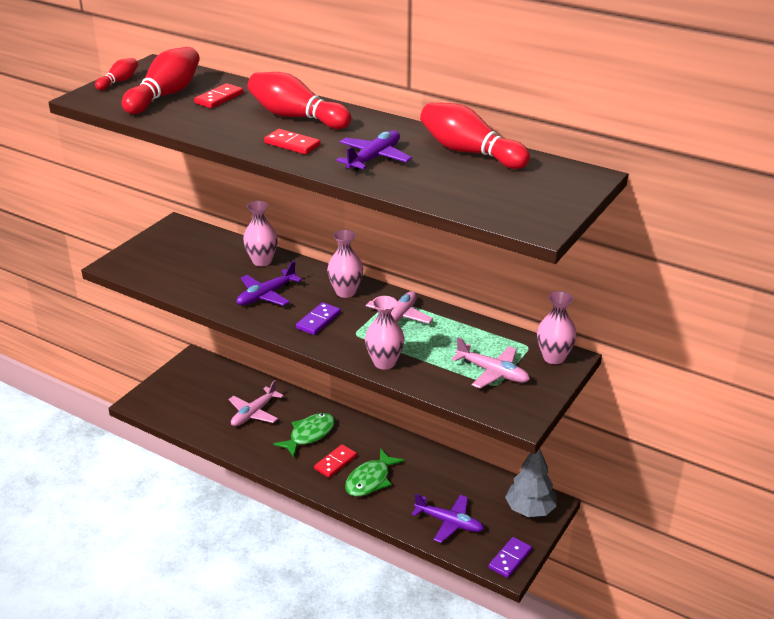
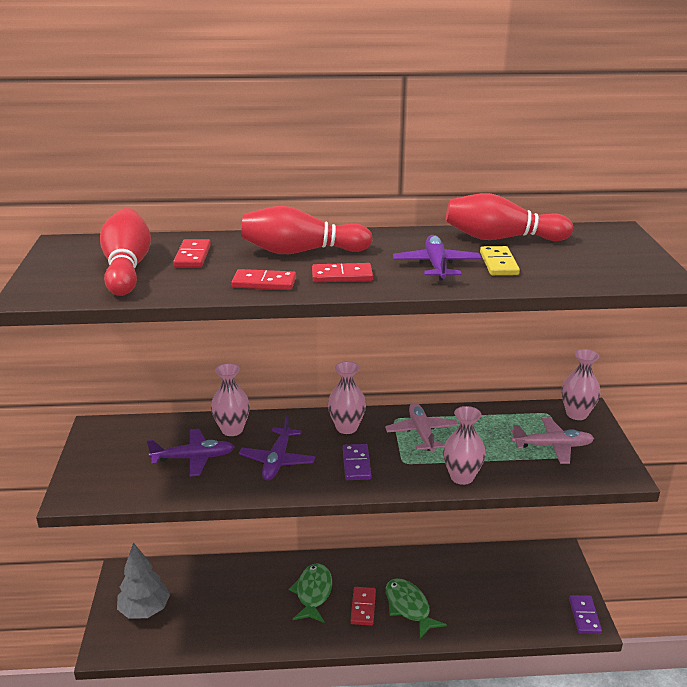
camera: 35 degrees left, 5 degrees down
(119, 81) = (47, 269): red bowling pin -> none
(232, 133) = (264, 283): none -> red domino
(254, 413) = (240, 598): pink plane -> none
(370, 480) = (409, 607): green fish -> green fish turned 150 degrees clockwise
(425, 172) = (499, 263): none -> yellow domino
(449, 522) = (509, 611): purple plane -> purple plane (193, 458)
(530, 510) = (553, 565): grey tree -> grey tree (145, 610)

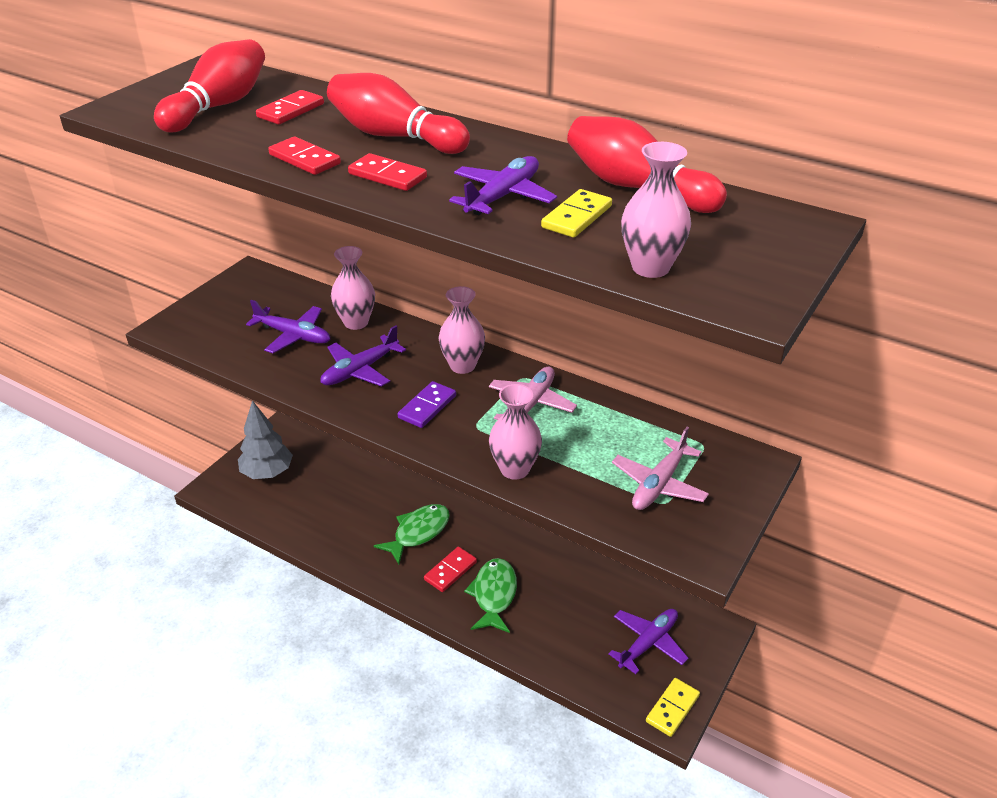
camera: 35 degrees right, 10 degrees up
(532, 584) = (648, 643): none -> purple plane
(552, 446) = (659, 484): pink plane -> pink plane turned 90 degrees clockwise
(576, 414) = (739, 461): pink vase -> pink vase (650, 267)
(584, 616) = (672, 708): purple domino -> yellow domino

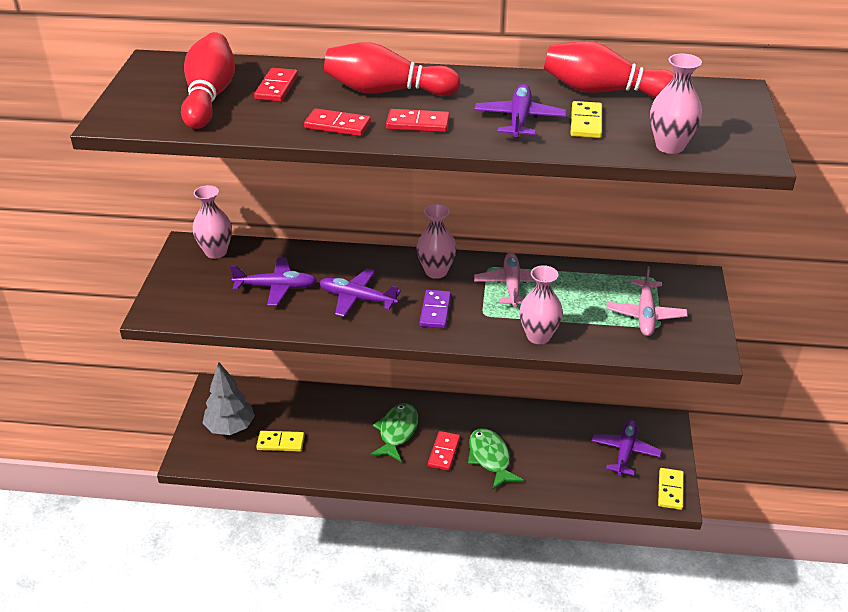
camera: 25 degrees left, 0 degrees up
(301, 504) = (281, 443): none -> yellow domino
(356, 322) = (320, 262): pink vase -> pink vase (216, 252)
(360, 370) = (357, 299): purple plane -> purple plane turned 90 degrees clockwise

